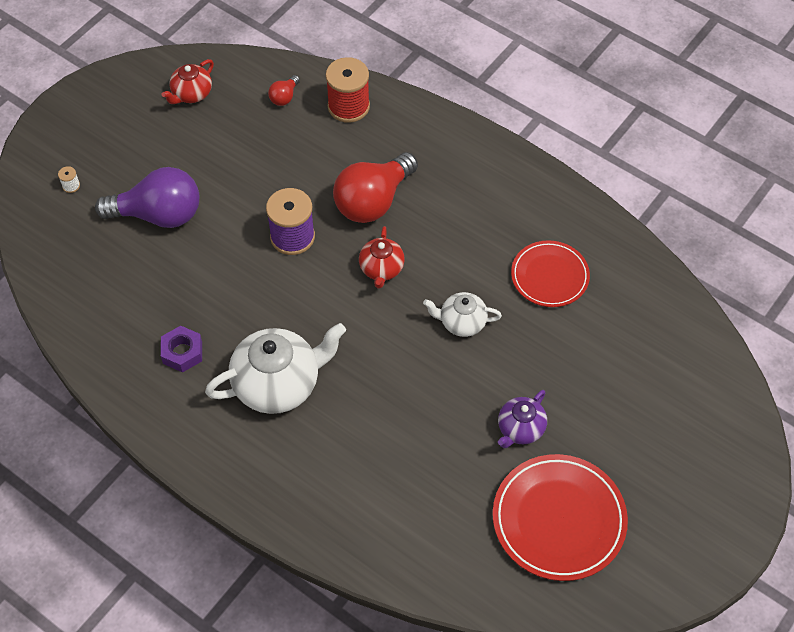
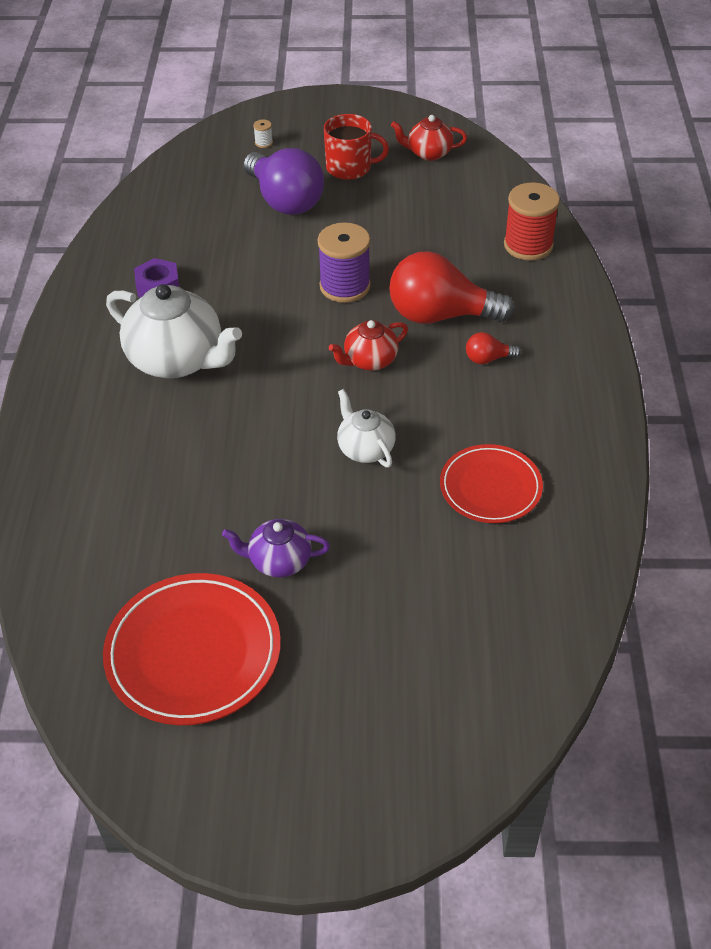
camera: 55 degrees right, 10 degrees down
(160, 151) = (350, 168): none -> red mug
(284, 97) = (490, 203): red light bulb -> red light bulb (488, 359)

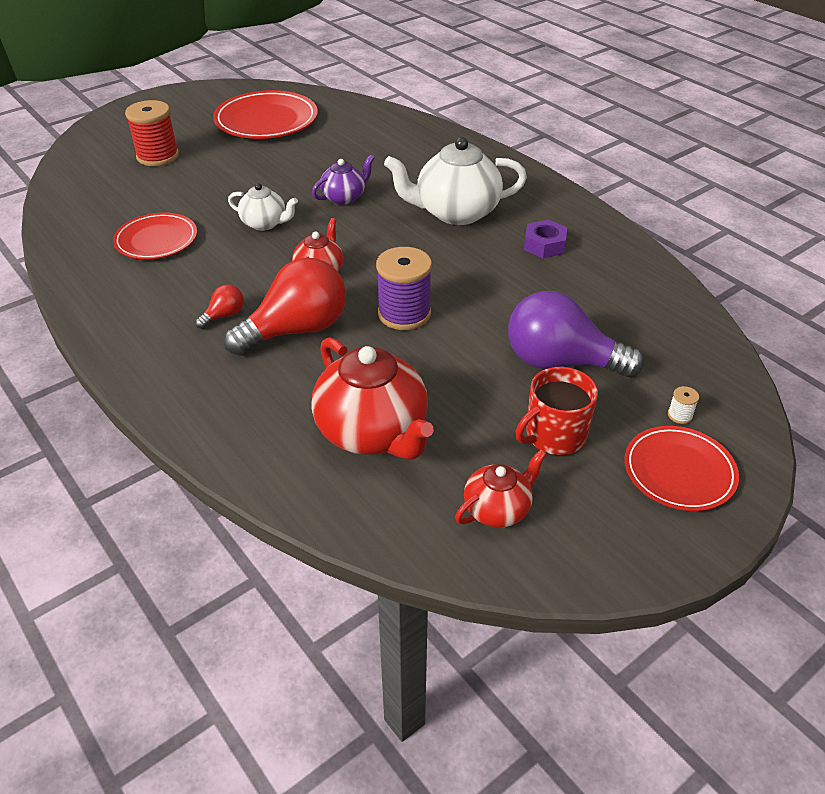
camera: 140 degrees right, 5 degrees down
(279, 561) = (261, 160): purple teapot -> purple teapot (344, 197)
(309, 123) = (679, 471): none -> red plate
(456, 220) = (373, 432): none -> red teapot
(528, 245) = (271, 443): red spool -> red spool (158, 156)

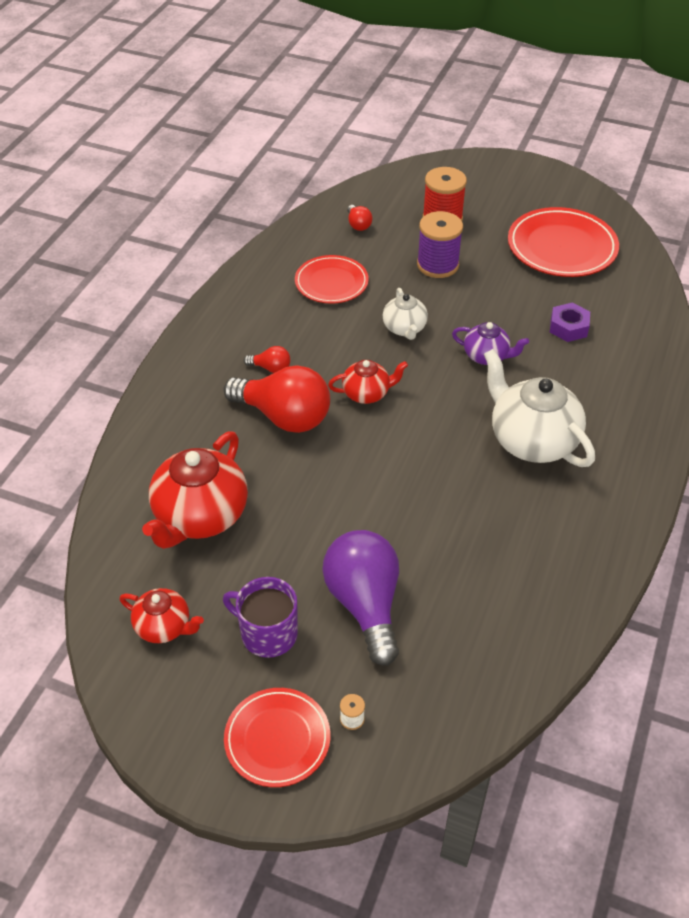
camera: 60 degrees right, 5 degrees up
(101, 198) = (358, 225): none -> red light bulb
(404, 314) = (352, 471): purple spool -> purple spool (437, 265)
(544, 245) = (535, 527): purple nut -> purple nut (568, 327)
(554, 435) = (267, 633): red mug -> purple mug

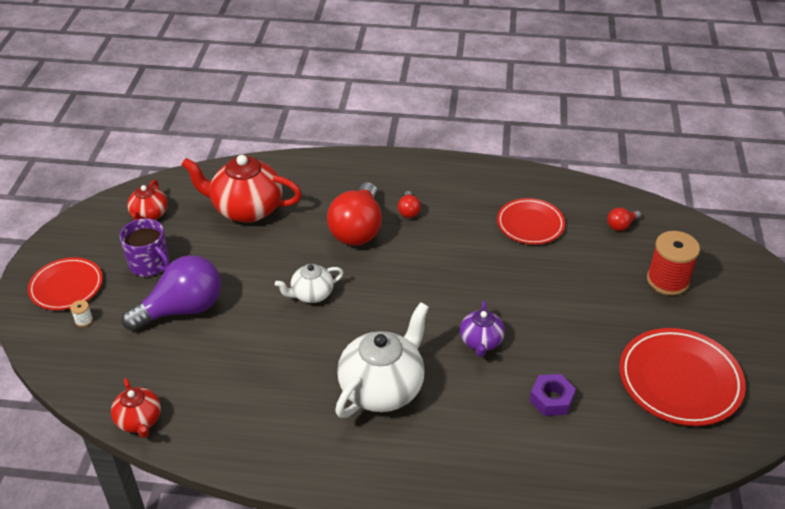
camera: 75 degrees right, 5 degrees down
(267, 633) = (150, 264): purple mug -> purple mug turned 120 degrees clockwise
(367, 393) = (401, 271): red teapot -> red teapot (139, 421)
(404, 328) = (492, 280): white teapot -> white teapot (311, 294)
(437, 265) = (594, 288): purple spool -> none

